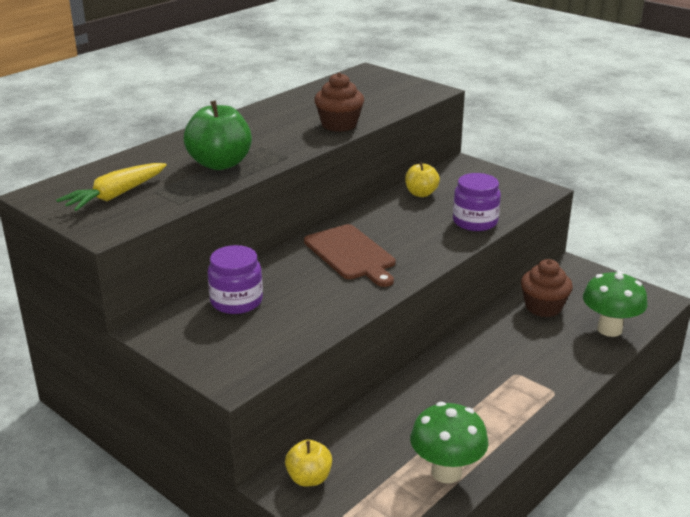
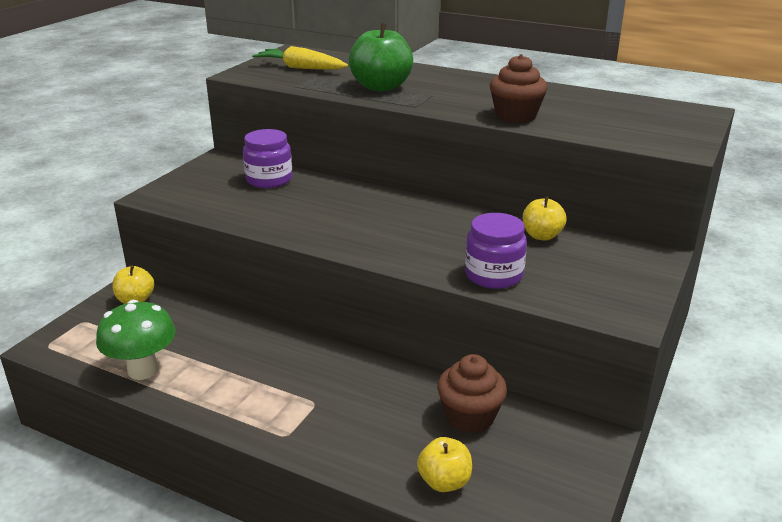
camera: 75 degrees right, 0 degrees up
(351, 254) = (374, 215): brown cutting board -> none
(609, 329) = (444, 482): green mushroom -> yellow apple

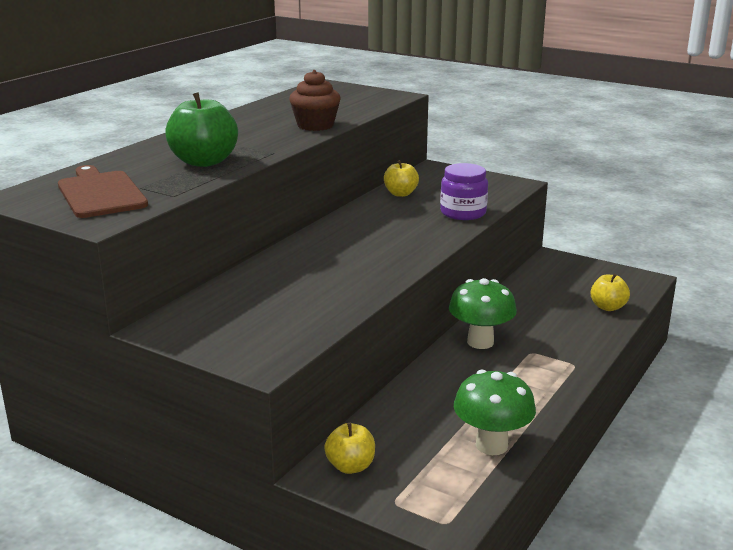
camera: 85 degrees left, 5 degrees down
(269, 179) = (242, 296): purple jar -> none
(301, 68) = (100, 193): yellow carrot -> brown cutting board
(337, 366) = (480, 342): none -> green mushroom
(470, 416) = (538, 294): brown cupcake -> none

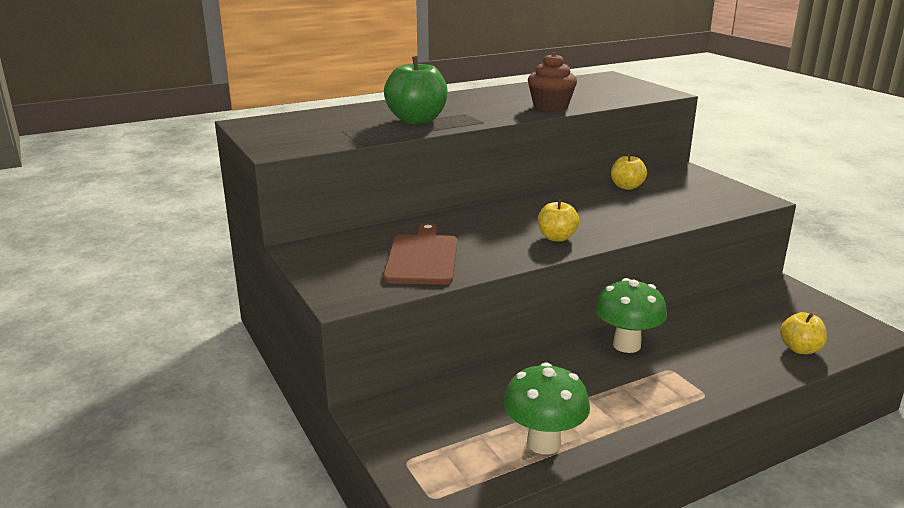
camera: 30 degrees right, 0 degrees up
(100, 193) = (308, 130): brown cutting board -> brown cutting board (422, 257)
(350, 466) = (401, 416): yellow apple -> yellow apple (557, 238)
(463, 213) = (669, 215): purple jar -> none

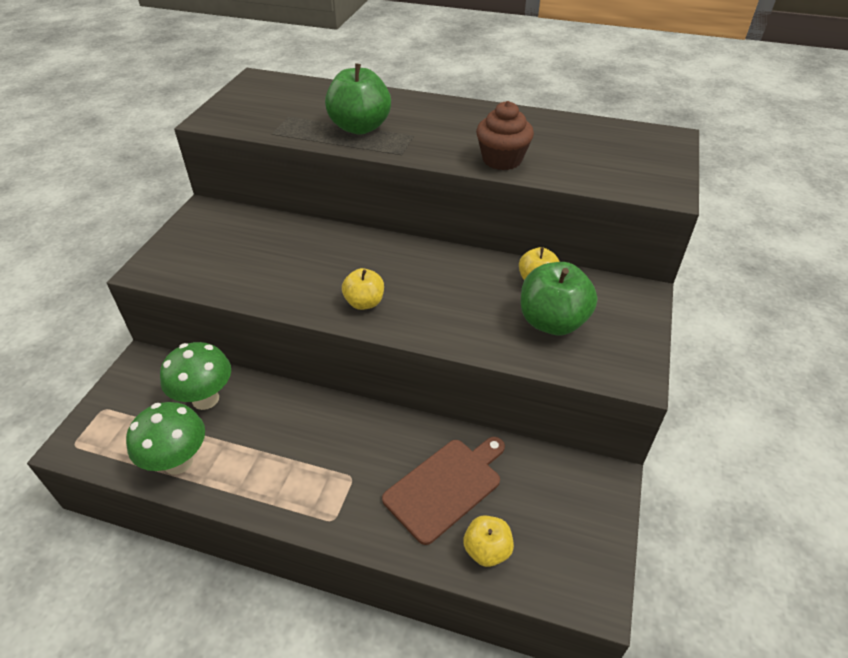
camera: 45 degrees right, 20 degrees up
(422, 257) = (248, 262): brown cutting board -> brown cutting board (446, 486)
(626, 345) = (363, 430): green mushroom -> green mushroom (205, 399)
(675, 198) = (552, 322): none -> green apple

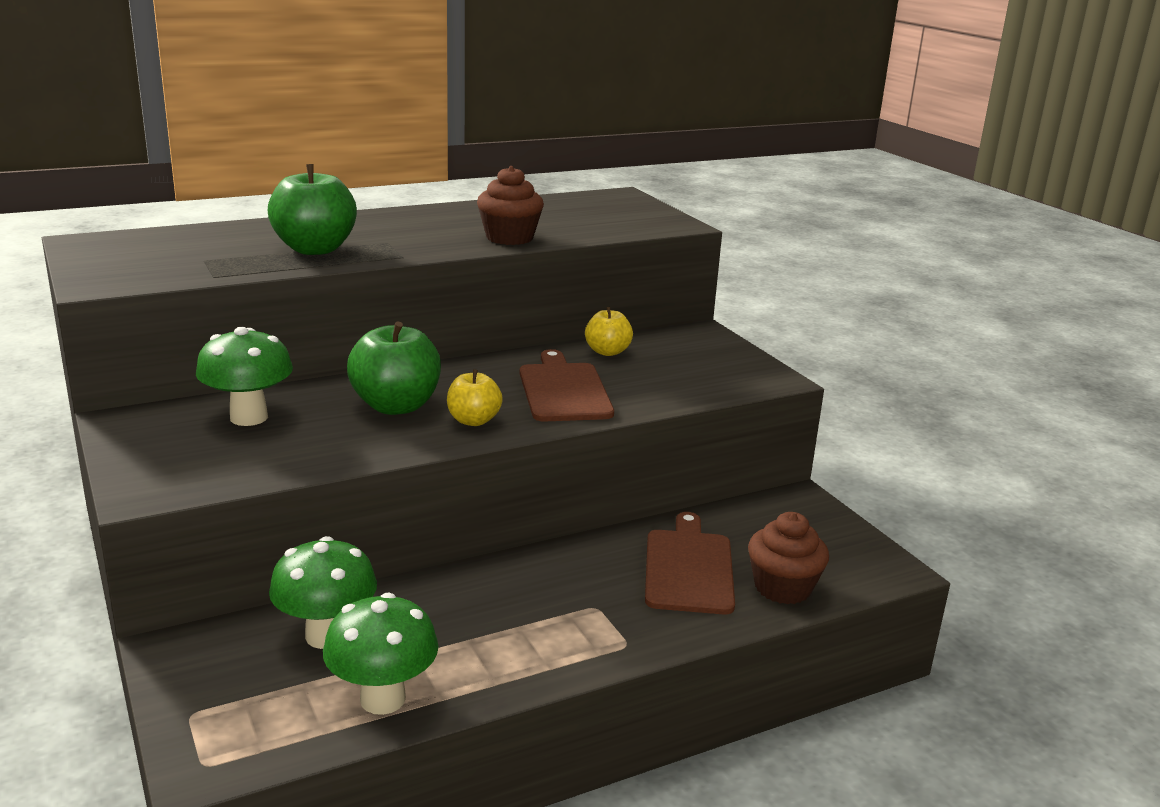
camera: 45 degrees left, 20 degrees down
(257, 237) = (249, 417): none -> green mushroom
(456, 304) = (563, 390): none -> brown cutting board
(487, 550) = (783, 588): yellow apple -> brown cupcake
(552, 322) = (664, 372): green apple -> green apple (396, 406)

